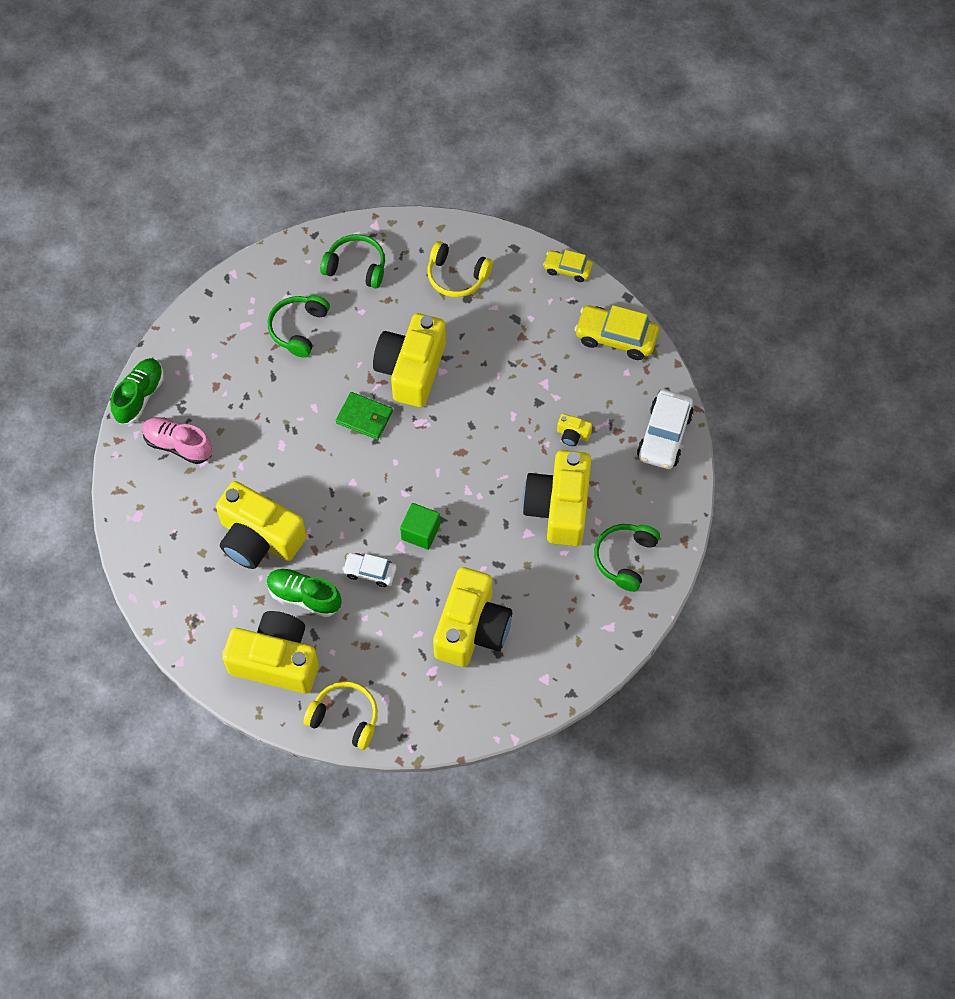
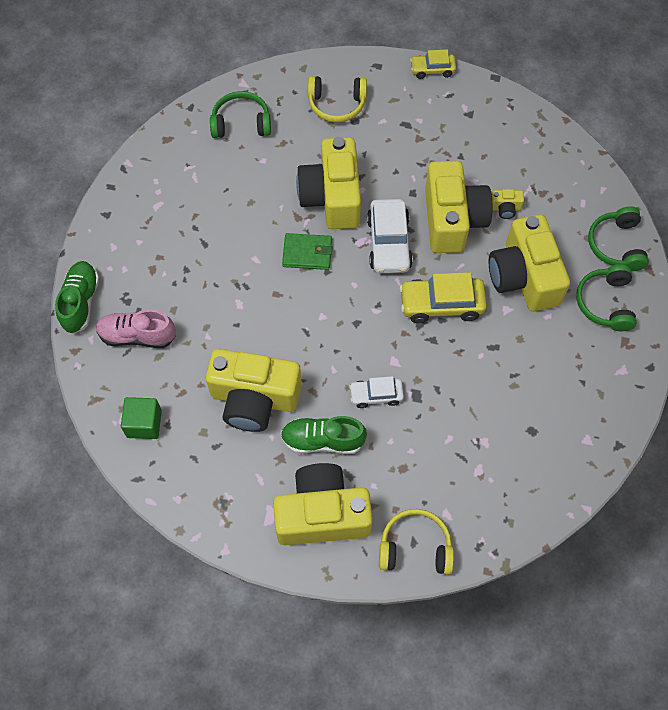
camera: 20 degrees left, 0 degrees up
(299, 329) = (211, 193): green headphones -> green headphones (616, 245)
(420, 532) = (407, 341): green cube -> green cube (144, 424)
(472, 628) = (497, 416): yellow camera -> yellow camera (452, 220)
(616, 337) = (502, 114): yellow car -> yellow car (441, 304)
(664, 435) = (585, 184): white car -> white car (389, 243)

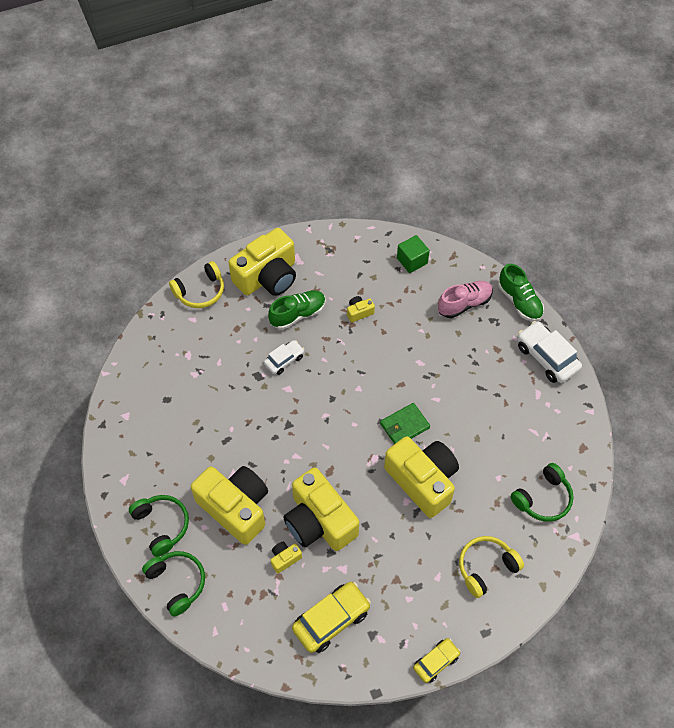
camera: 145 degrees right, 5 degrees down
(254, 399) = (359, 312): yellow camera -> yellow camera, size x0.40
(389, 243) = (353, 471): white car -> white car (546, 357)
(441, 304) = (282, 448): yellow car -> yellow car (331, 620)

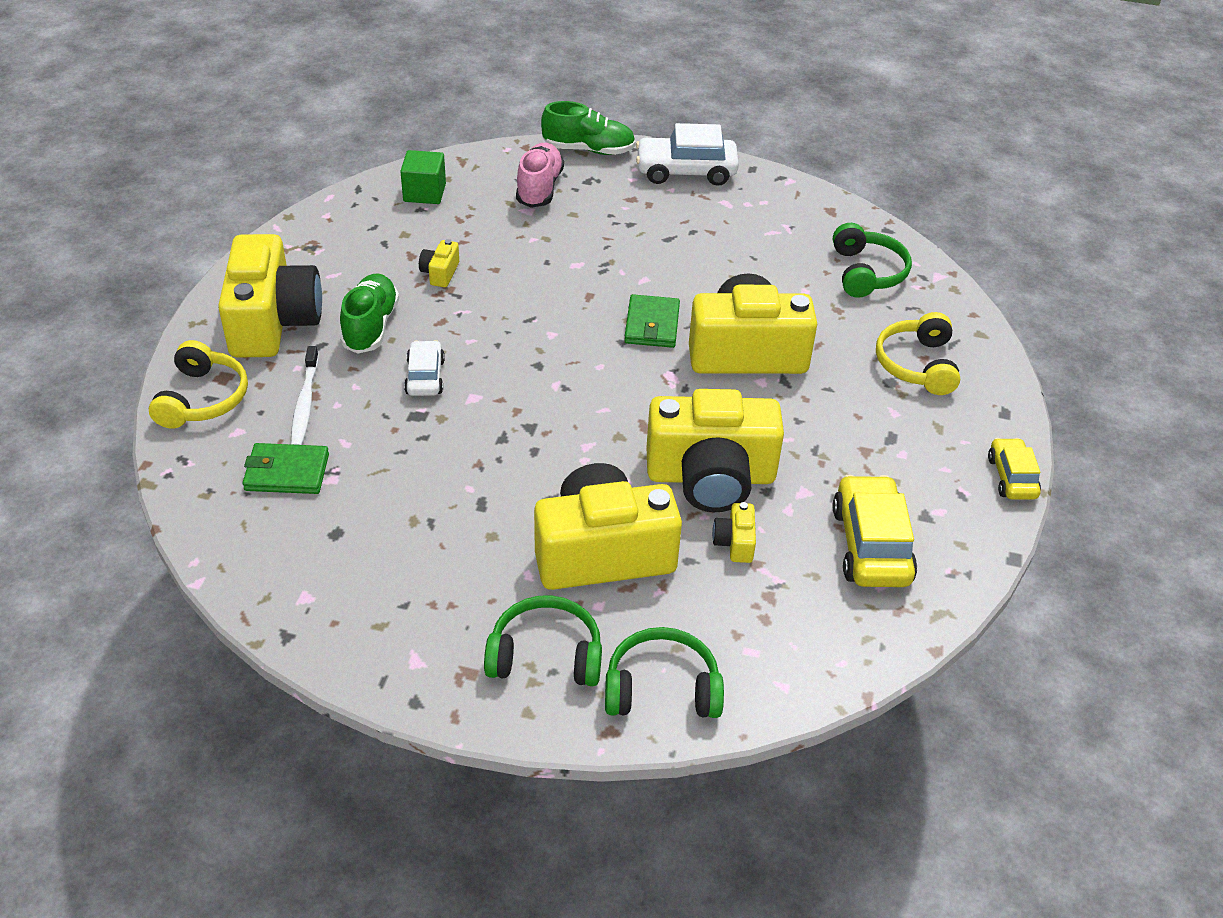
camera: 55 degrees left, 15 degrees down
(185, 355) = (287, 472): none -> green wallet
(229, 329) = (305, 404): none -> white toothbrush

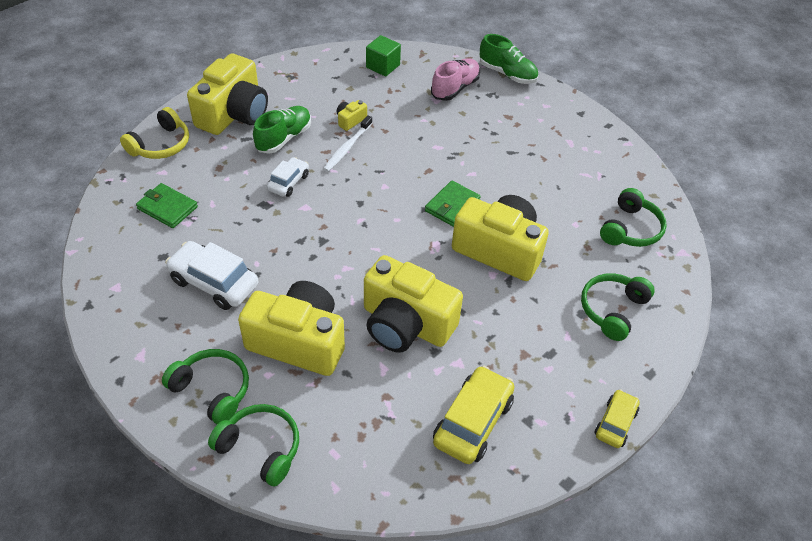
camera: 30 degrees right, 5 degrees up
(305, 404) = (210, 171): white toothbrush -> white toothbrush (347, 148)
(686, 171) = (560, 111): white car -> white car (214, 283)
(735, 542) = (384, 375): yellow camera -> none
(917, 365) = (612, 310): yellow headphones -> green headphones

